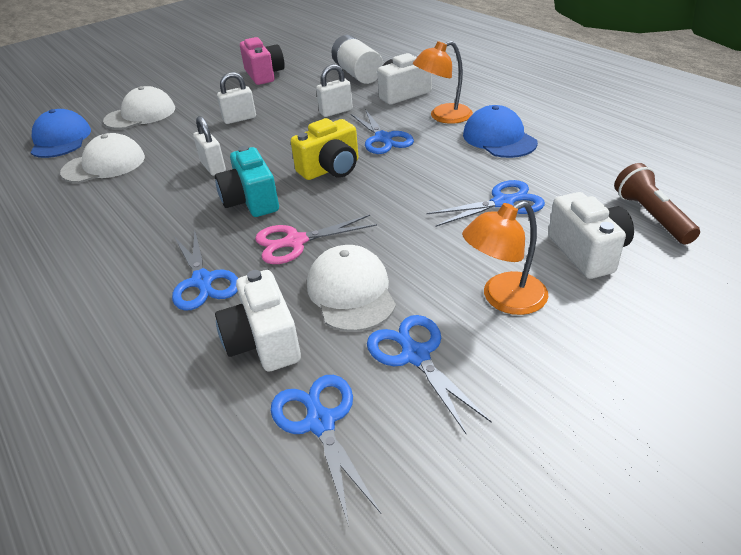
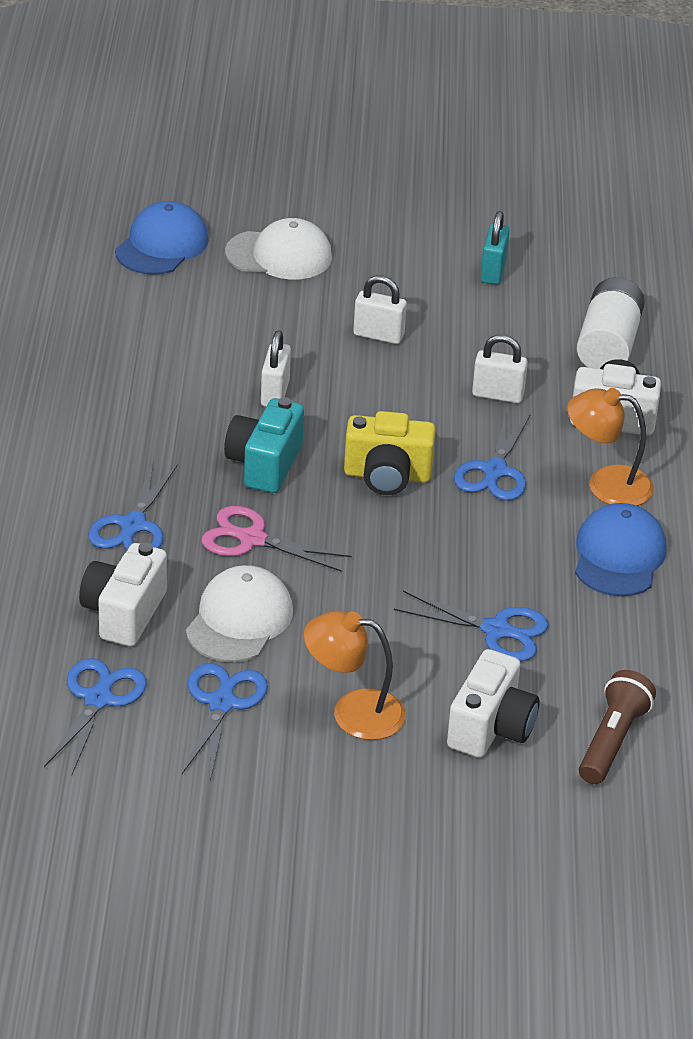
camera: 35 degrees right, 0 degrees up
(104, 165) = (173, 317): white cap -> none
(264, 75) = (493, 272): pink camera -> turquoise padlock

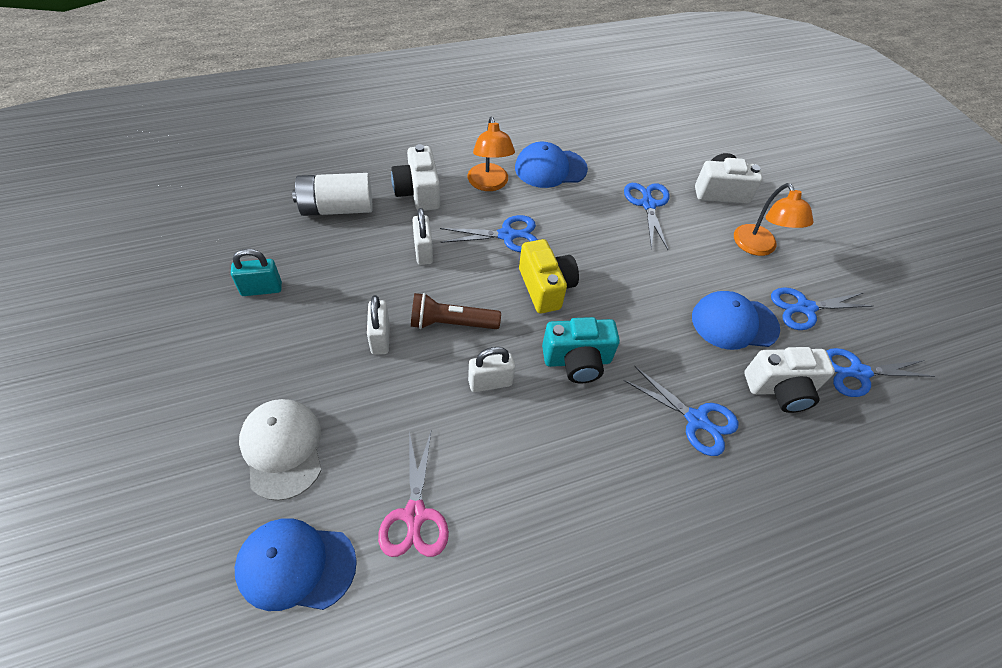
camera: 115 degrees left, 15 degrees up
(133, 525) = (696, 419): blue scissors -> blue scissors turned 45 degrees clockwise
(239, 620) = (734, 323): white cap -> blue cap
(252, 539) = (658, 341): pink scissors -> pink scissors (415, 514)
(612, 741) = (690, 148): brown flashlight -> brown flashlight (451, 323)

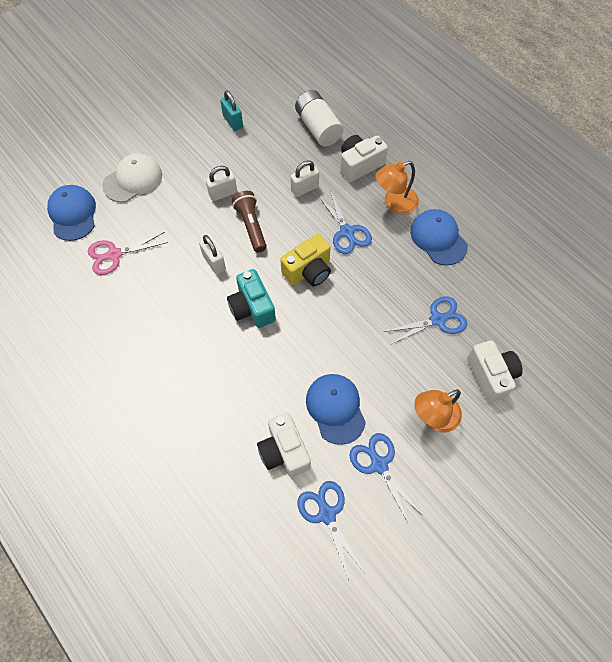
camera: 75 degrees right, 10 degrees up
(696, 419) = (233, 394): blue scissors -> none

